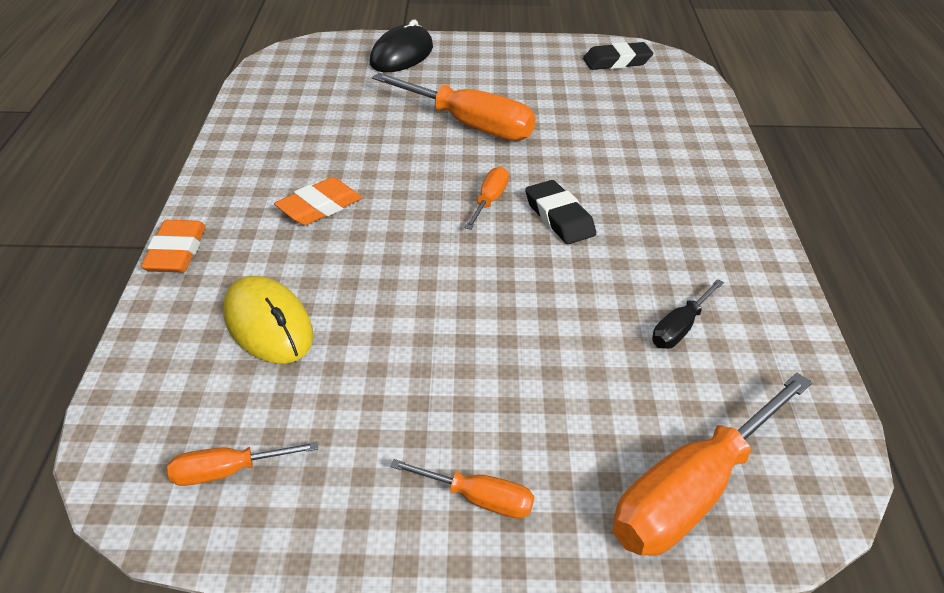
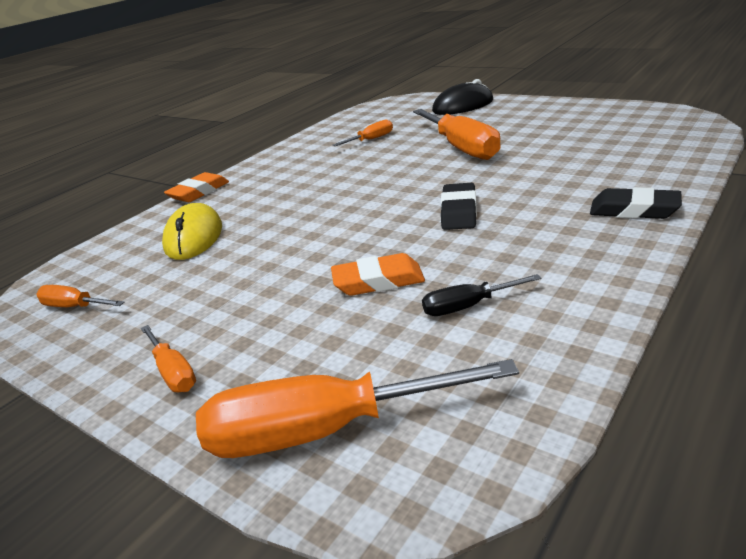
camera: 40 degrees right, 10 degrees down
(319, 207) = (303, 182): orange eraser -> orange eraser (378, 281)
(489, 201) = (418, 194): orange screwdriver -> orange screwdriver (371, 140)
(617, 61) = (639, 118): black eraser -> black eraser (634, 210)

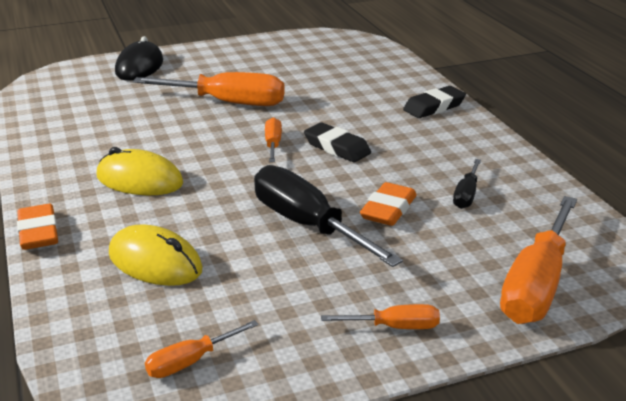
camera: 60 degrees left, 0 degrees up
(298, 182) = (139, 180): none -> yellow mouse
(305, 261) = (308, 225): none -> black screwdriver
(371, 140) = (117, 121): orange screwdriver -> orange screwdriver (273, 144)

